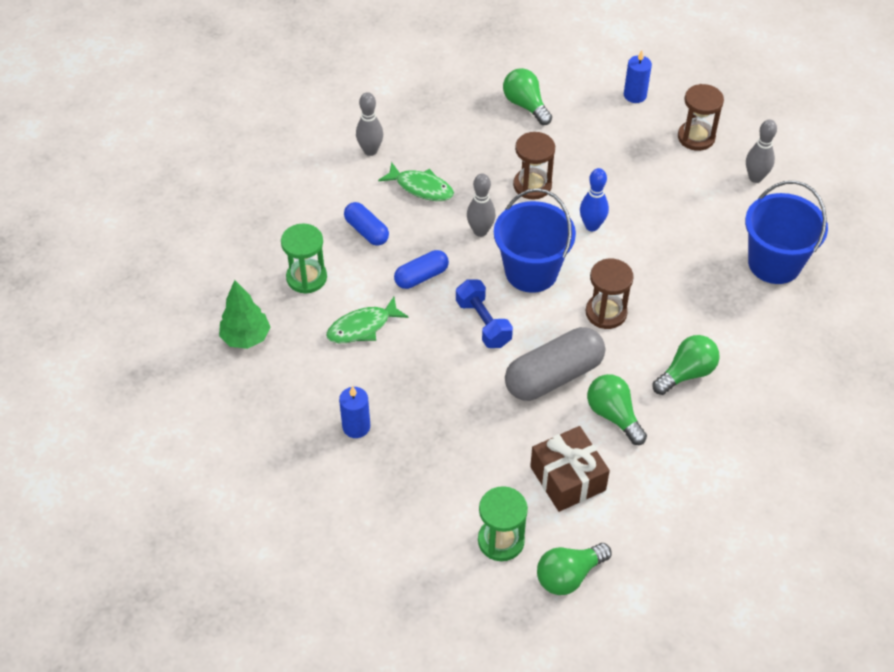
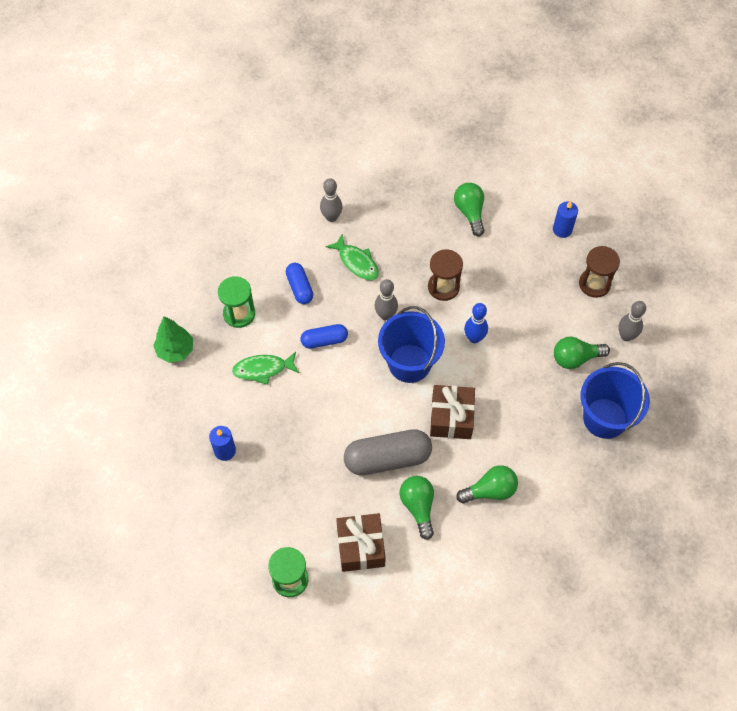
camera: 20 degrees right, 10 degrees up
(483, 323) = (354, 395): blue dumbbell -> none
(569, 575) = (327, 625): green light bulb -> green light bulb (575, 358)
(606, 313) = (451, 418): brown hourglass -> brown gift

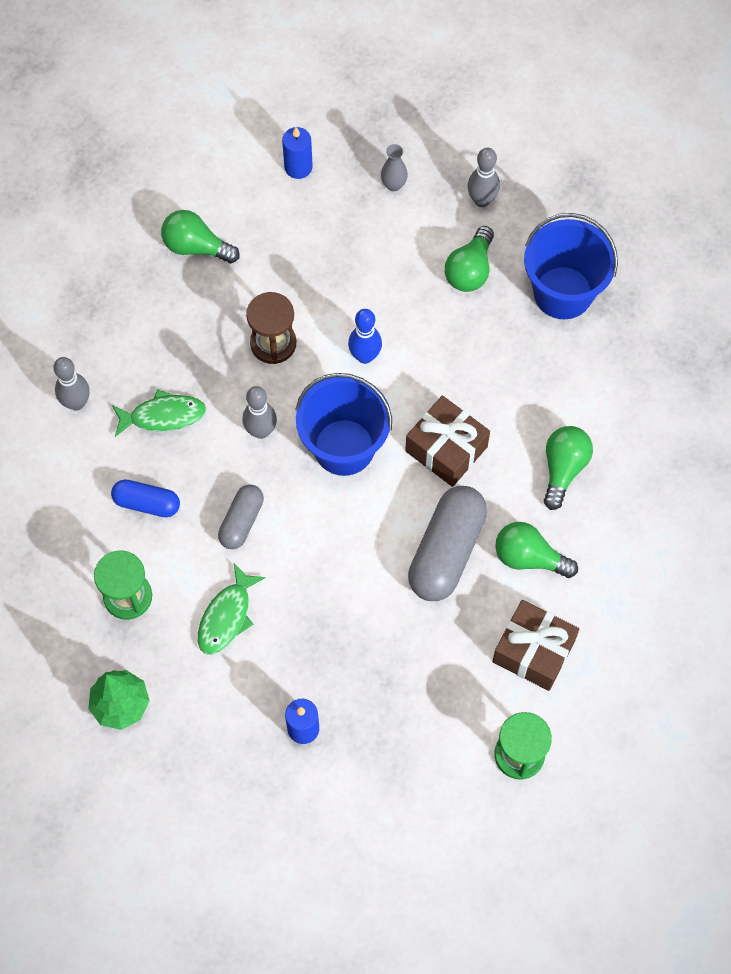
camera: 55 degrees left, 5 degrees up
(324, 340) = (241, 521): blue capsule -> grey capsule
(594, 284) = (393, 185): brown hourglass -> grey vase

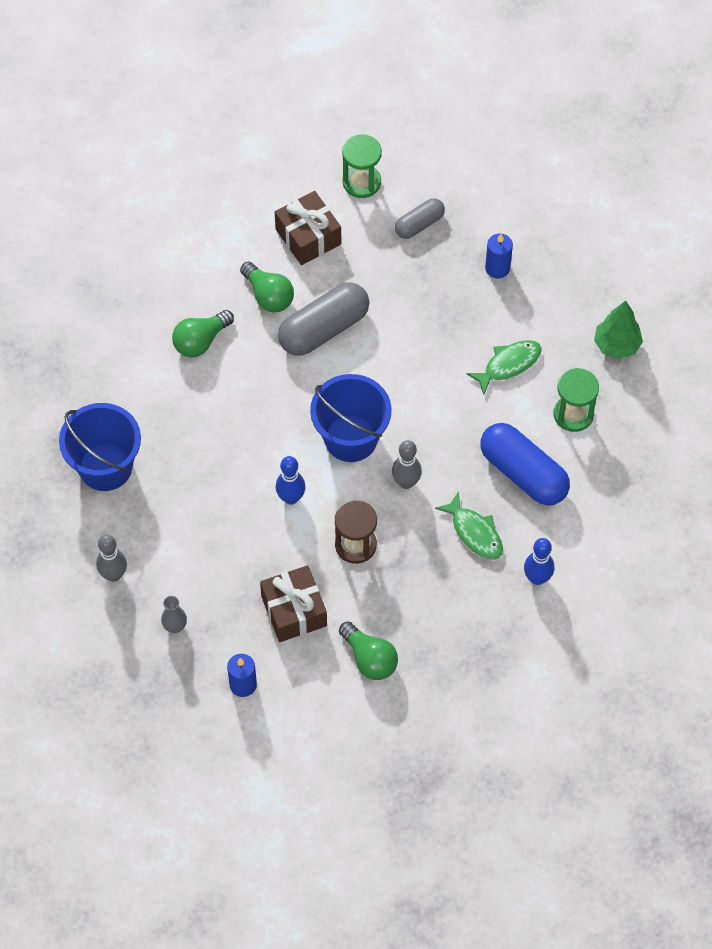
camera: 150 degrees left, 5 degrees down
(76, 403) = (537, 578): grey bowling pin -> blue bowling pin
(147, 503) = (523, 473): blue capsule -> blue capsule, size x1.76
(163, 416) = (474, 532): green fish -> green fish turned 150 degrees counterclockwise
(241, 521) = (460, 424): grey capsule -> grey capsule (419, 224)
(446, 449) = (276, 398): brown gift -> brown gift (294, 611)
(470, 270) = (163, 523): green light bulb -> none

